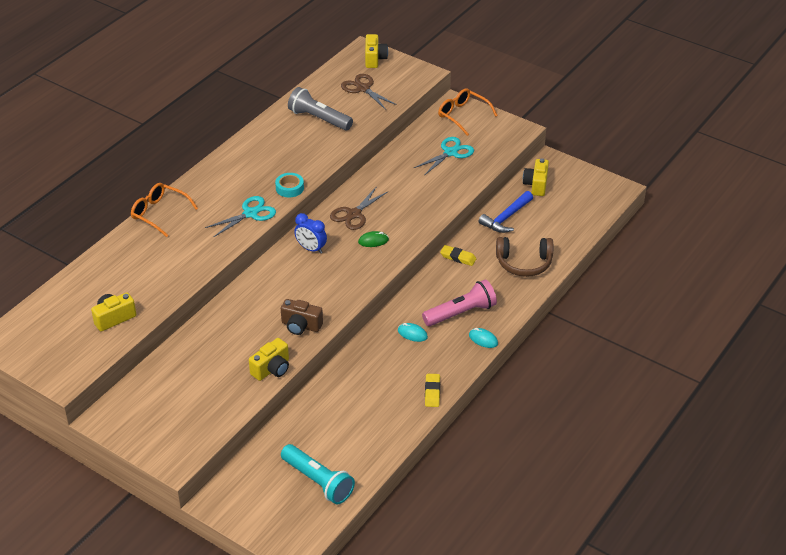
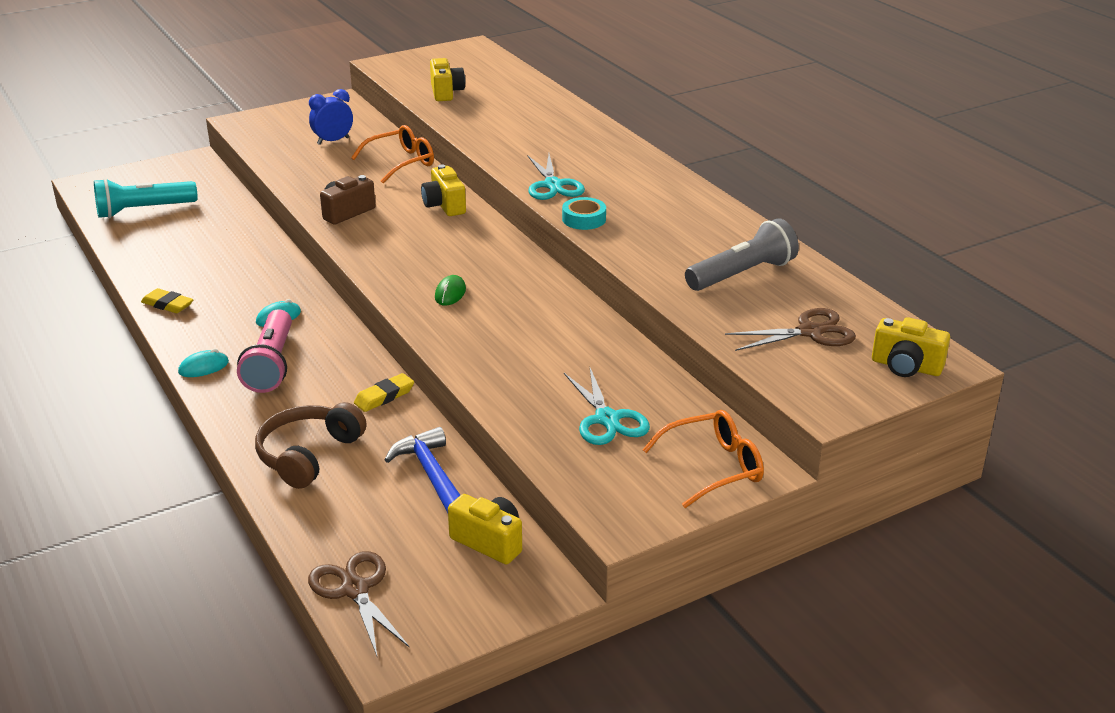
camera: 115 degrees right, 10 degrees down
(159, 213) = (606, 136): orange glasses -> orange glasses (401, 162)
(272, 369) = (299, 184): yellow camera -> yellow camera (444, 205)
(311, 249) = (479, 247): blue clock -> blue clock (333, 141)
(354, 214) = (523, 293): brown scissors -> brown scissors (355, 589)

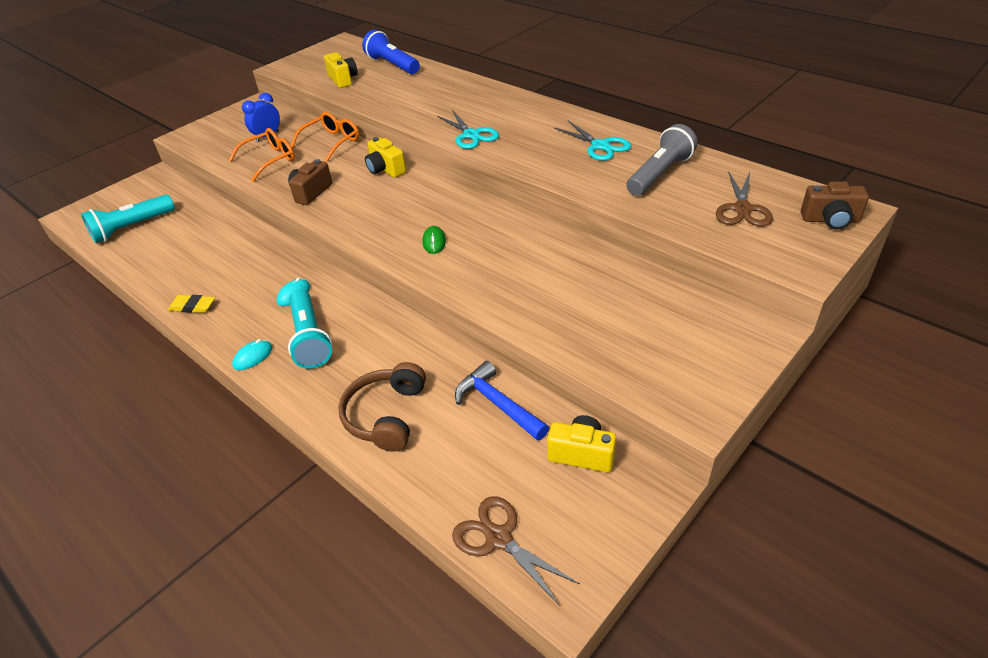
camera: 15 degrees left, 10 degrees up
(271, 365) = (310, 339): pink flashlight -> turquoise flashlight
(384, 396) = (419, 342): yellow eraser -> none
(515, 86) = (392, 65): none -> blue flashlight
(584, 219) = (513, 157): turquoise tape -> none
(607, 419) = (624, 320): turquoise scissors -> turquoise scissors (600, 146)
(714, 467) = (732, 340): orange glasses -> orange glasses (270, 160)
(810, 332) = (742, 209): brown scissors -> brown scissors turned 135 degrees clockwise
(906, 367) = (830, 220): yellow camera -> brown camera

